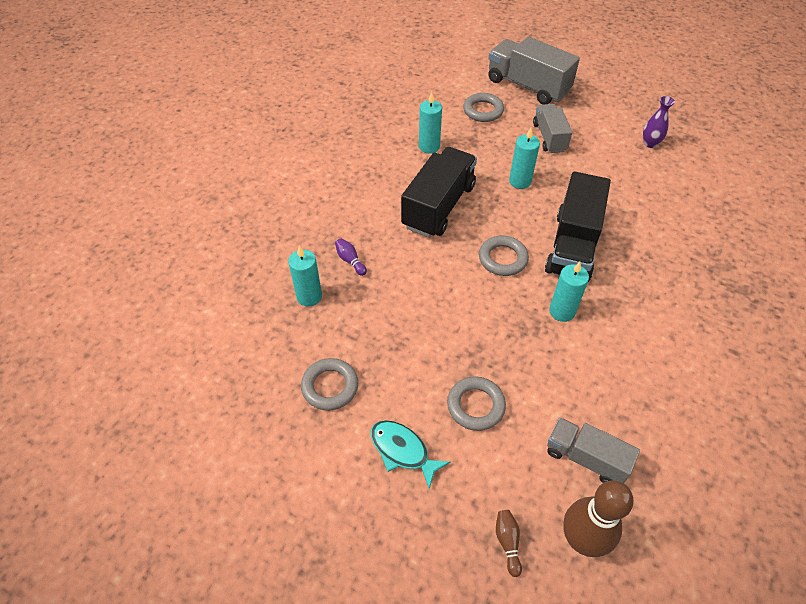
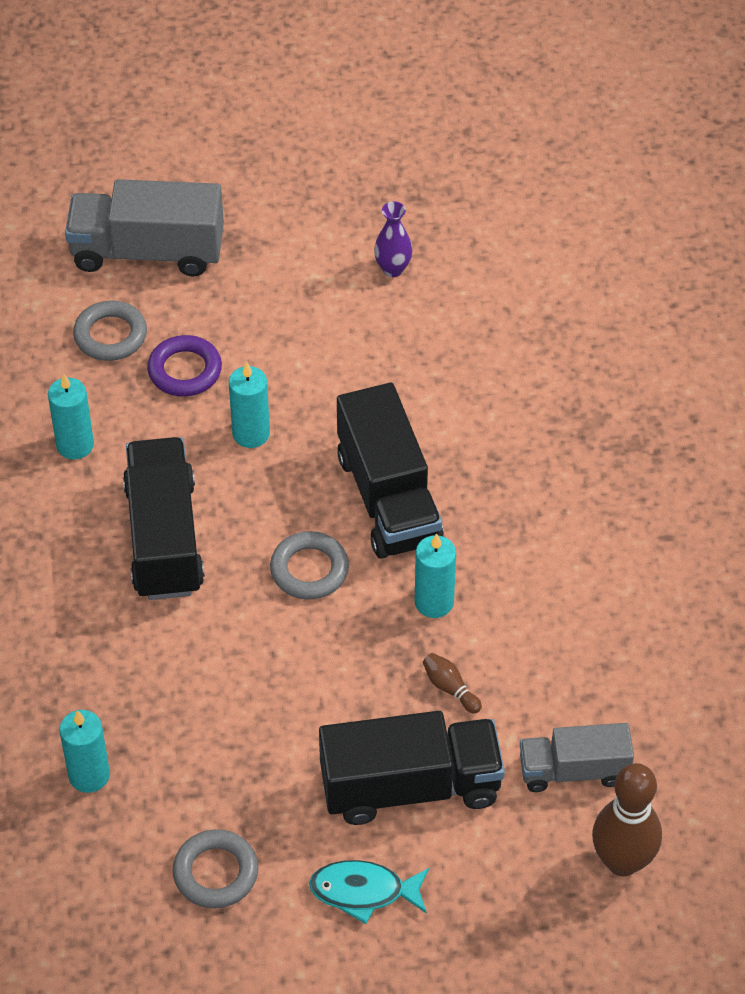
camera: 35 degrees left, 0 degrees up
(350, 261) = (103, 692): purple bowling pin -> none
(475, 406) = (410, 786): grey ring -> black truck
(507, 140) = (185, 370): none -> purple ring
(507, 542) = (548, 914): brown bowling pin -> brown bowling pin (450, 688)
(549, 137) = (243, 333): grey truck -> none

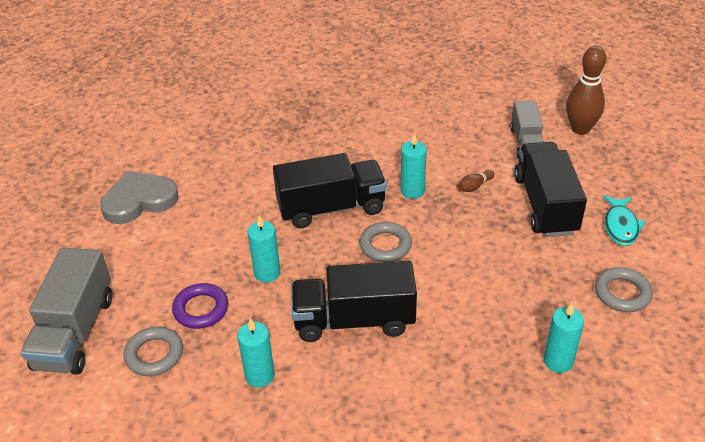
camera: 85 degrees left, 10 degrees down
(393, 269) = (139, 200): purple vase -> grey heart

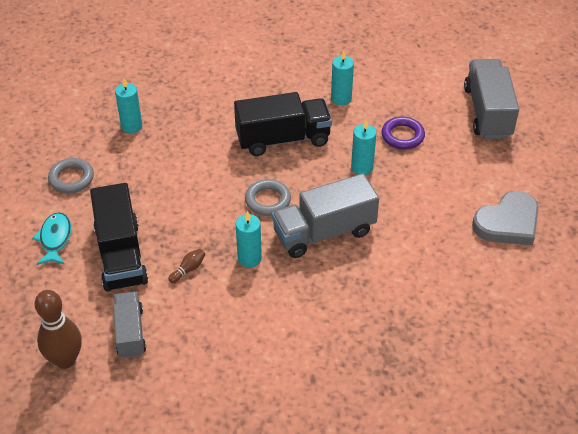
camera: 170 degrees right, 5 degrees up
(154, 354) = (421, 104): grey ring -> none
(331, 208) = (324, 232): black truck -> grey truck

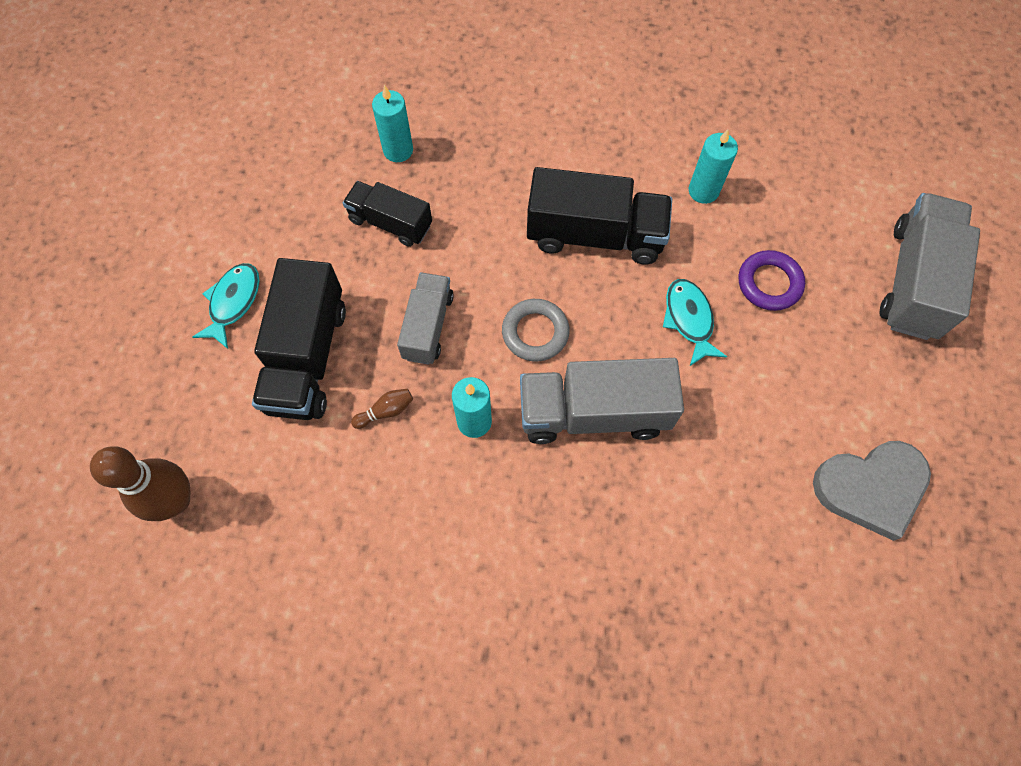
camera: 20 degrees right, 20 degrees up
(71, 178) = (289, 211): grey ring -> none
(130, 333) = (273, 487): grey truck -> grey truck (428, 326)
(144, 167) = (390, 223): none -> black truck
(362, 167) = (689, 319): turquoise candle -> turquoise fish

